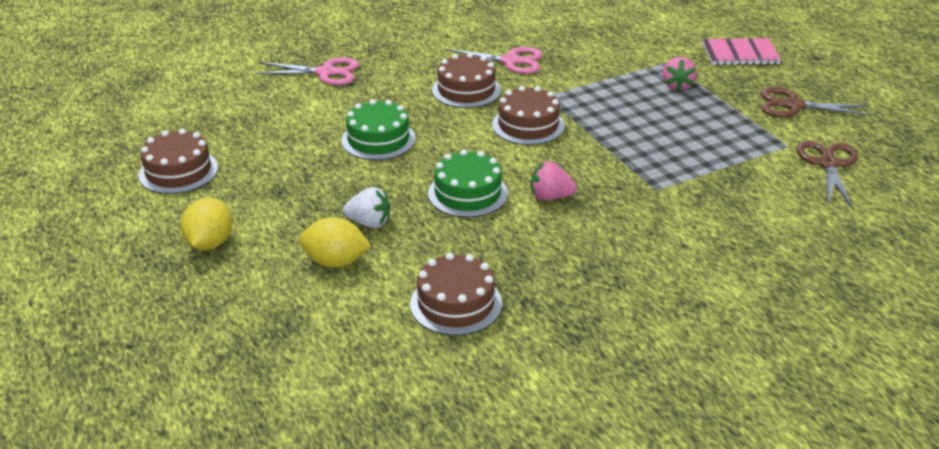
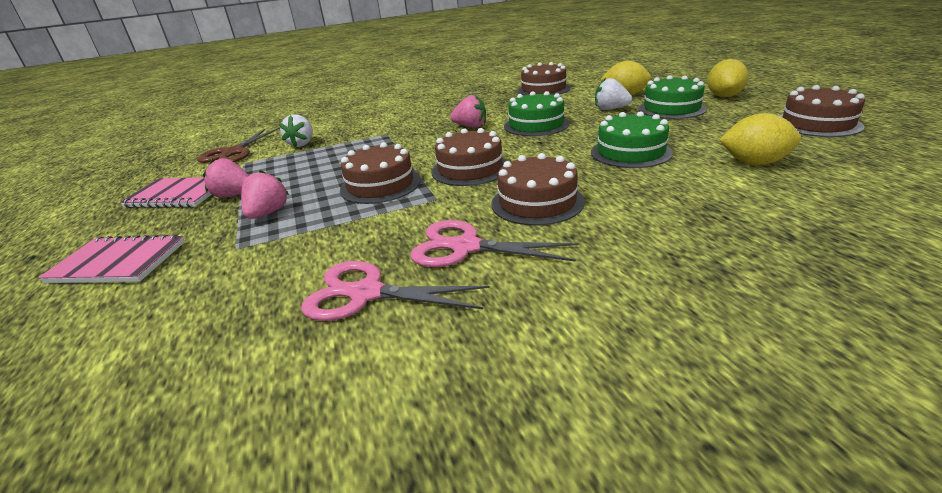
camera: 170 degrees left, 5 degrees down
(286, 121) = (754, 163): none -> yellow lemon
(295, 217) = (671, 108): none -> green cake
(325, 72) = (766, 223): pink scissors -> pink scissors (366, 293)
(603, 110) = (380, 185): none -> brown cake
(733, 103) = (234, 195): none -> pink strawberry
(753, 175) = (302, 144): none -> white strawberry
(793, 105) = (178, 195): brown scissors -> pink notebook

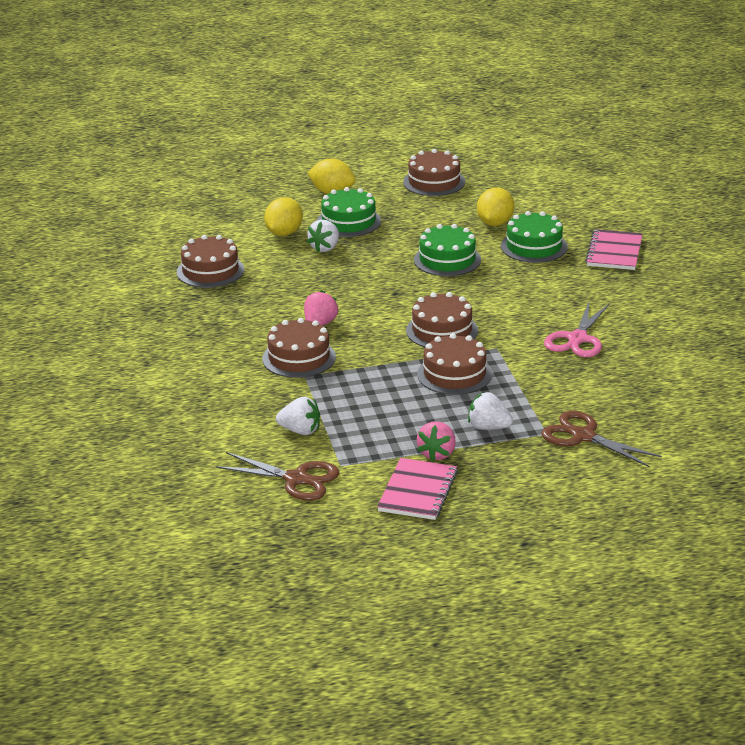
camera: 85 degrees left, 0 degrees up
(118, 262) = (551, 488): pink notebook -> pink notebook (614, 252)
(214, 274) = (583, 436): none -> brown scissors
(268, 213) = (488, 427): pink strawberry -> white strawberry
(366, 293) = (622, 373): pink scissors -> none
(536, 125) = (344, 290): green cake -> green cake (534, 246)
(537, 202) = (522, 308): brown cake -> brown cake (299, 358)

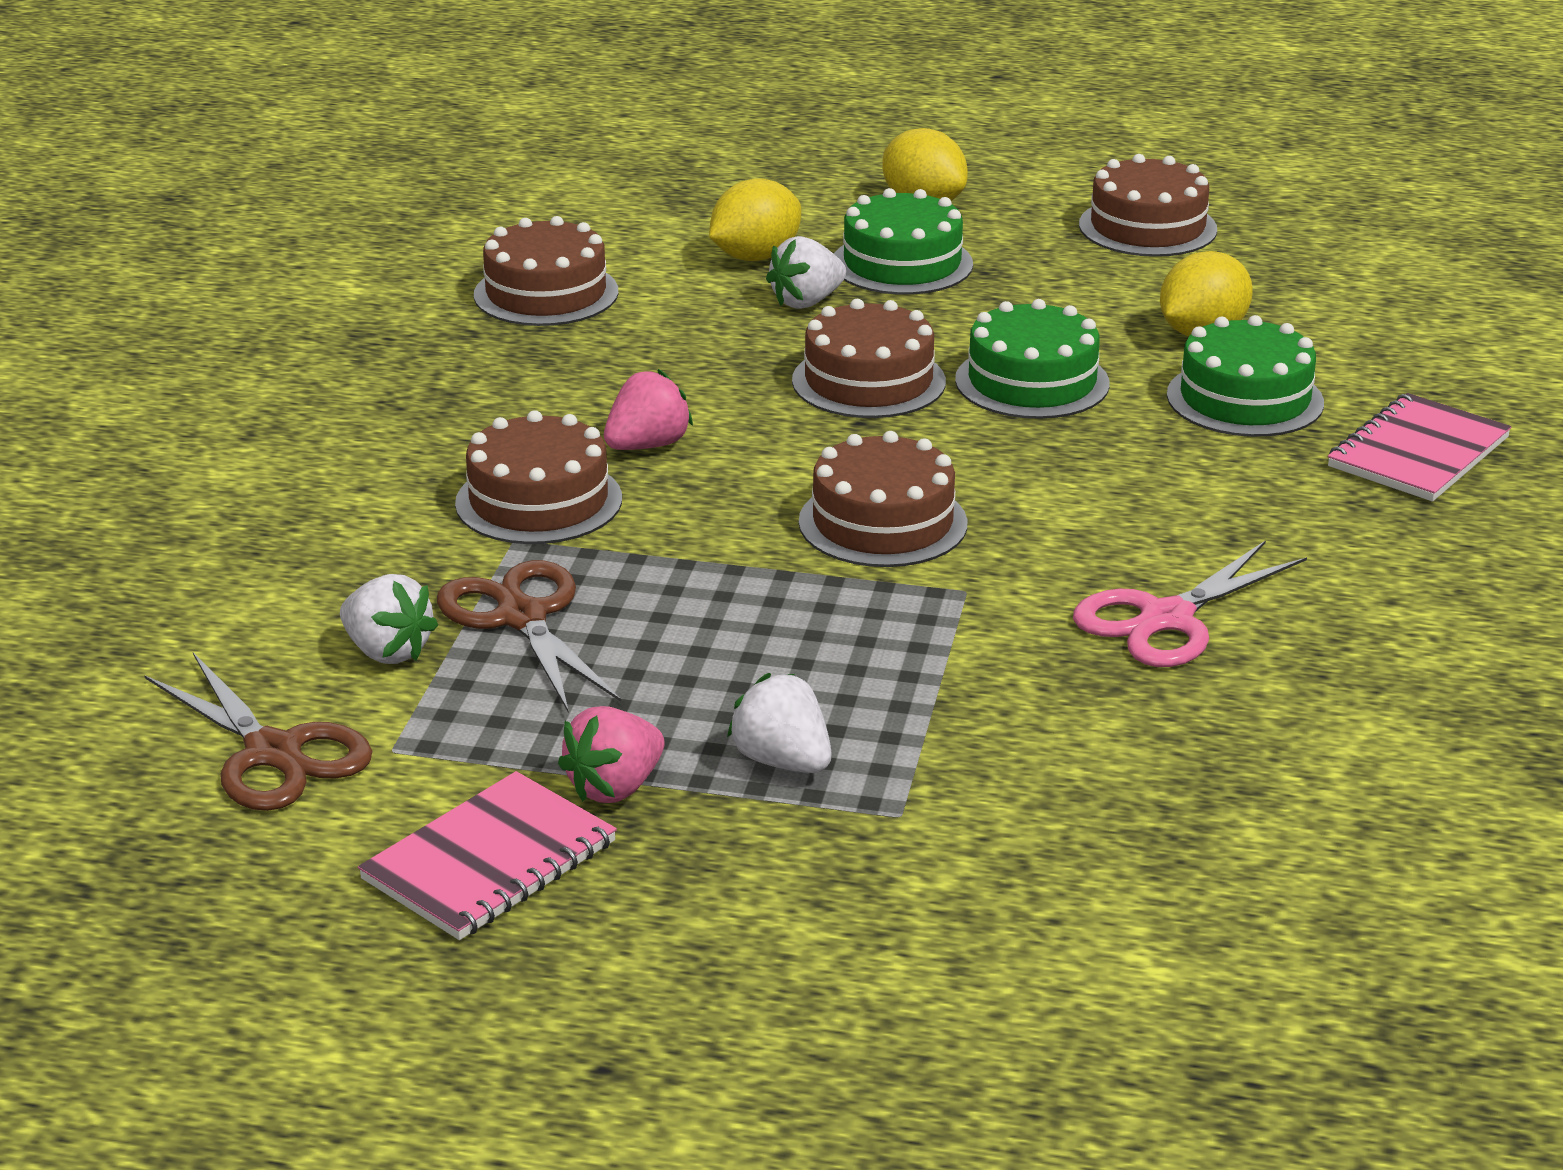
camera: 25 degrees right, 0 degrees up
(454, 374) = (821, 622): brown cake -> brown cake (868, 381)
(583, 436) = (979, 847): brown scissors -> brown scissors (521, 617)

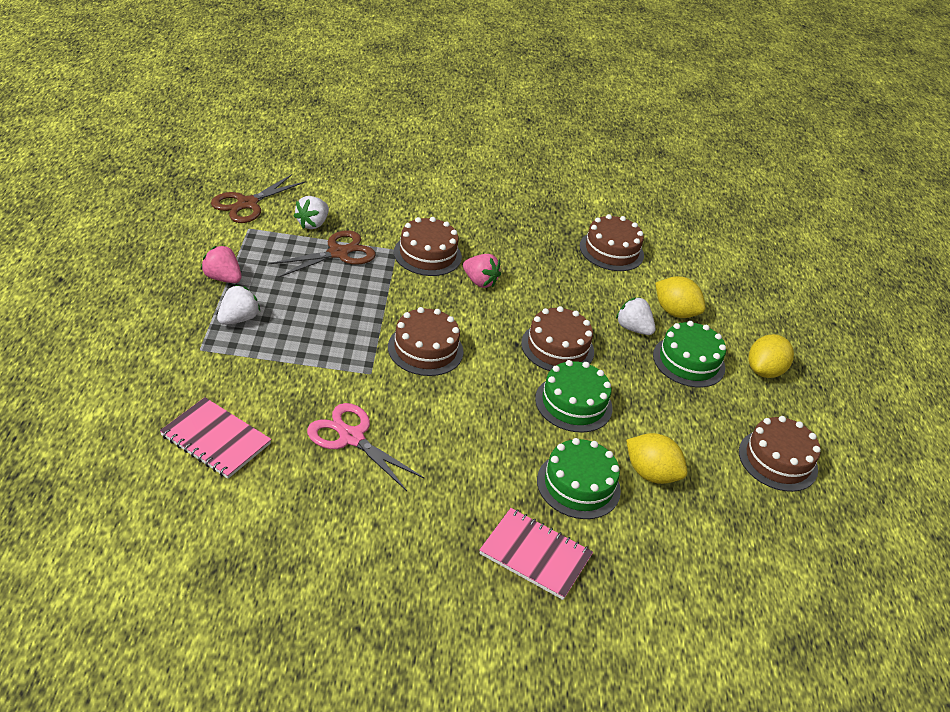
camera: 75 degrees right, 10 degrees up
(489, 861) = (179, 251): pink notebook -> pink notebook (216, 440)

